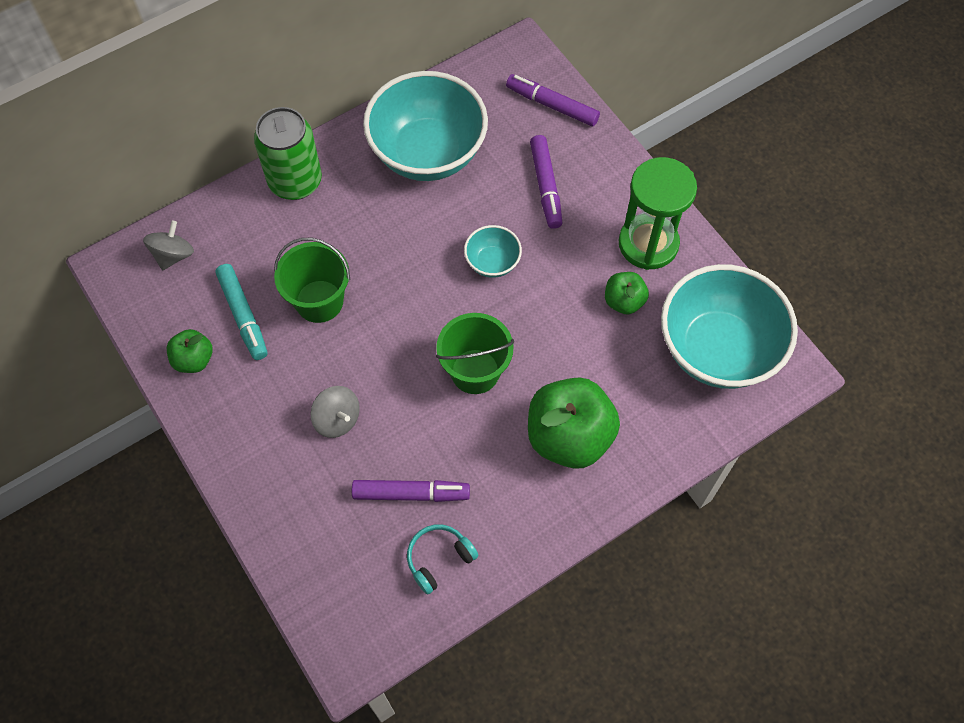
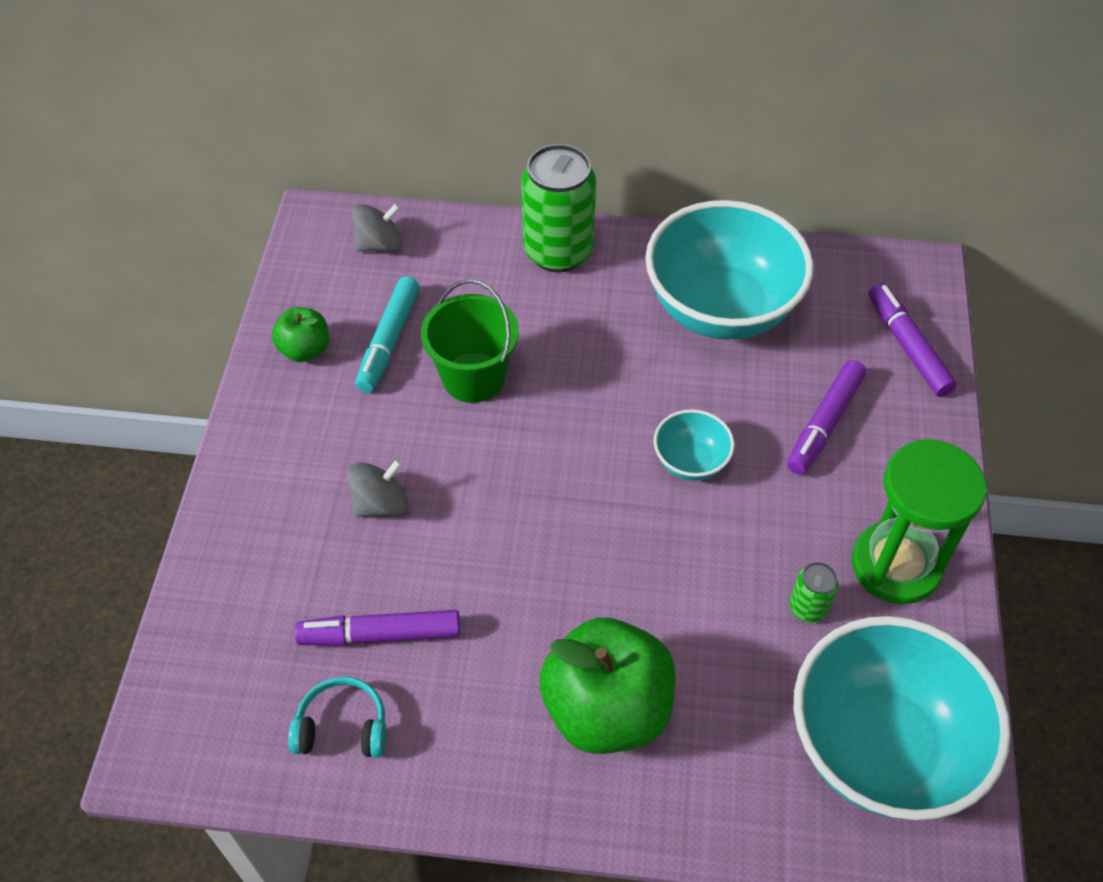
camera: 40 degrees right, 10 degrees down
(337, 419) = (380, 503): grey spinning top -> grey spinning top turned 120 degrees counterclockwise
(411, 493) = (380, 635): purple marker -> purple marker turned 135 degrees clockwise
(475, 371) = (566, 560): green bucket -> none
(624, 301) = (808, 608): green apple -> green can

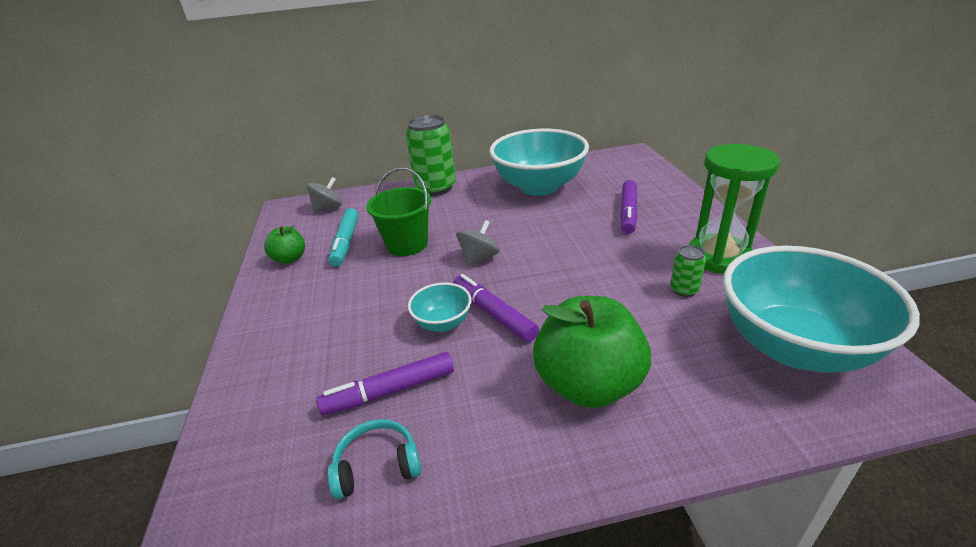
camera: 15 degrees left, 20 degrees down
(380, 503) = (365, 317): grey spinning top -> grey spinning top (479, 258)
(690, 461) = (562, 246): turquoise bowl -> turquoise bowl (443, 323)
(907, 346) = (648, 177): purple marker -> purple marker (493, 314)

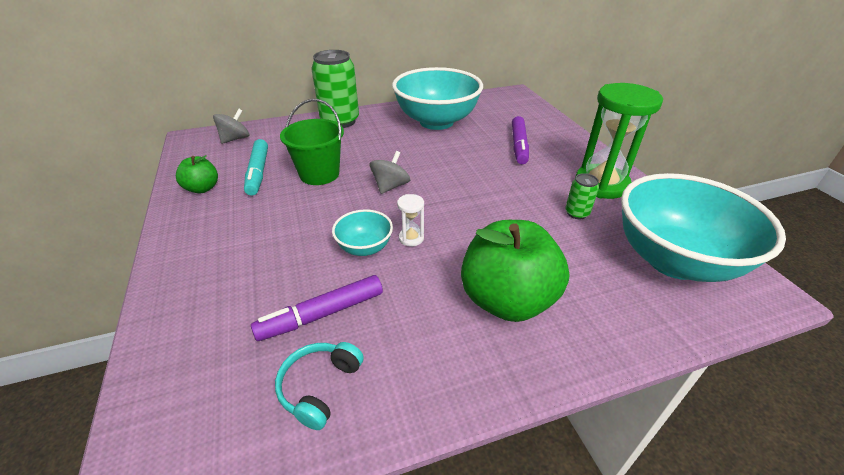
camera: 10 degrees left, 5 degrees up
(377, 465) = (319, 387): turquoise headphones -> turquoise headphones turned 45 degrees counterclockwise
(493, 314) = (411, 238): purple marker -> white hourglass

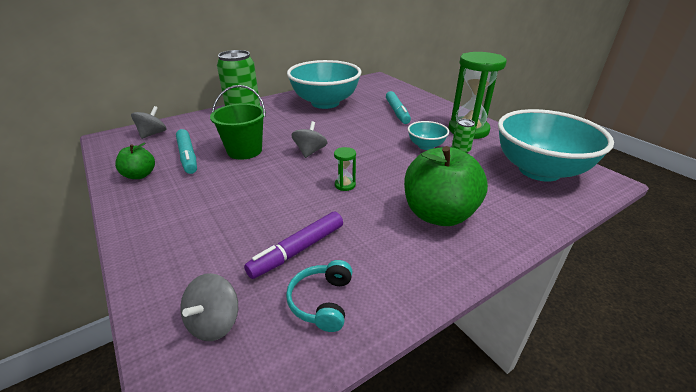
camera: 15 degrees left, 5 degrees down
(200, 384) = (214, 322): none -> grey spinning top
(364, 248) = (310, 197): turquoise bowl -> turquoise bowl (426, 146)
(411, 238) = (345, 185): white hourglass -> green hourglass
(519, 145) = (397, 112): purple marker -> turquoise marker

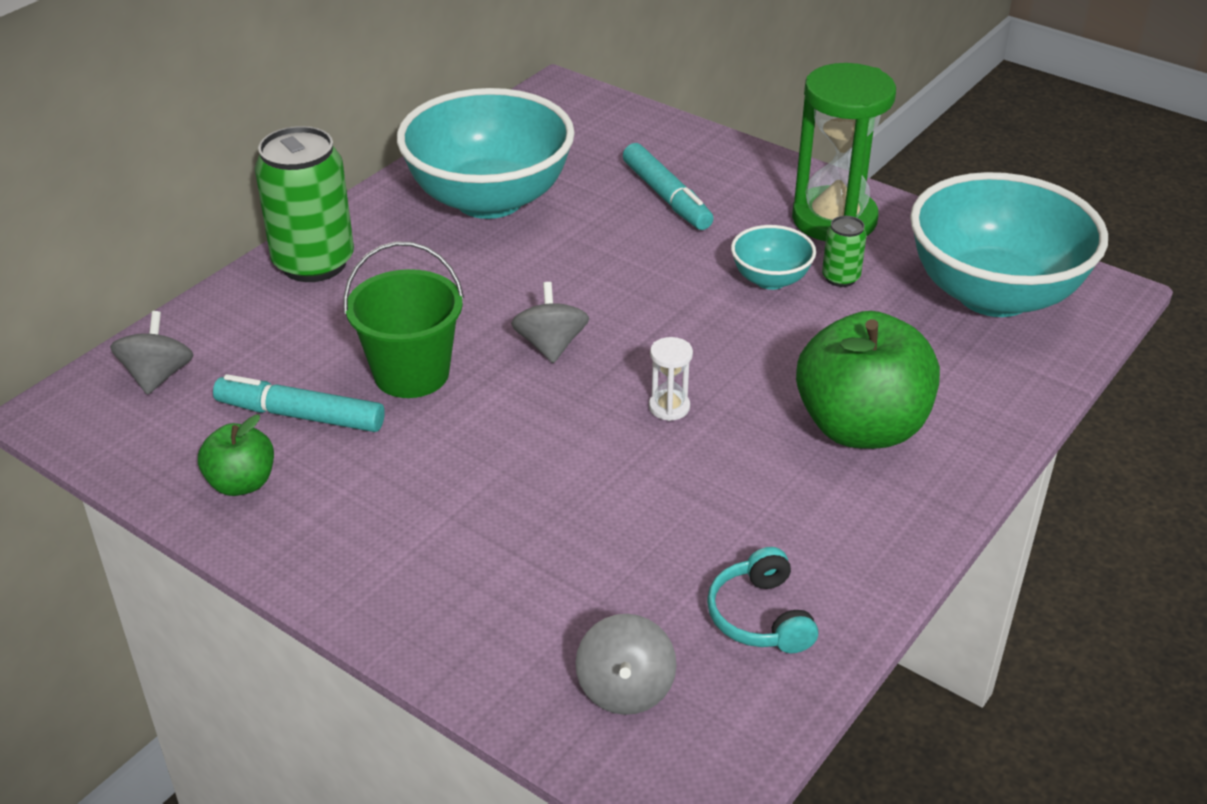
camera: 20 degrees left, 5 degrees up
(188, 156) = (300, 415): turquoise marker -> turquoise marker turned 150 degrees clockwise
(298, 250) = (670, 550): purple marker -> none
(345, 185) = (669, 407): green hourglass -> white hourglass

